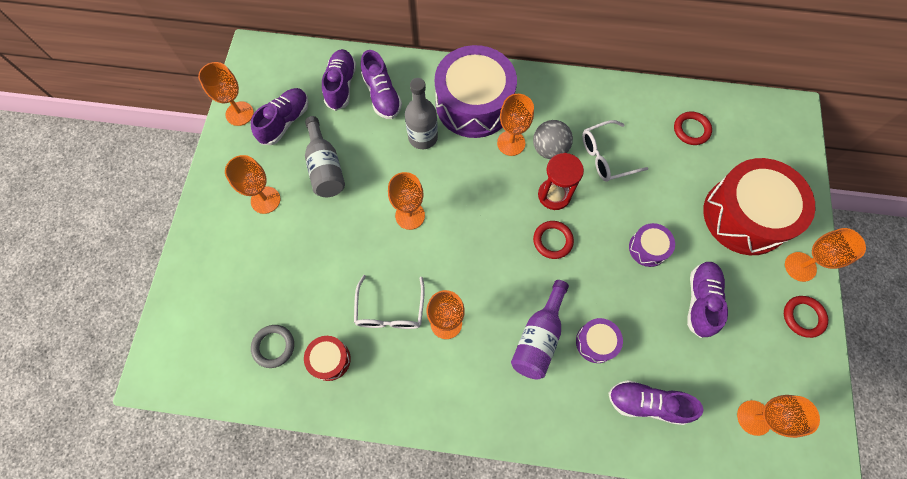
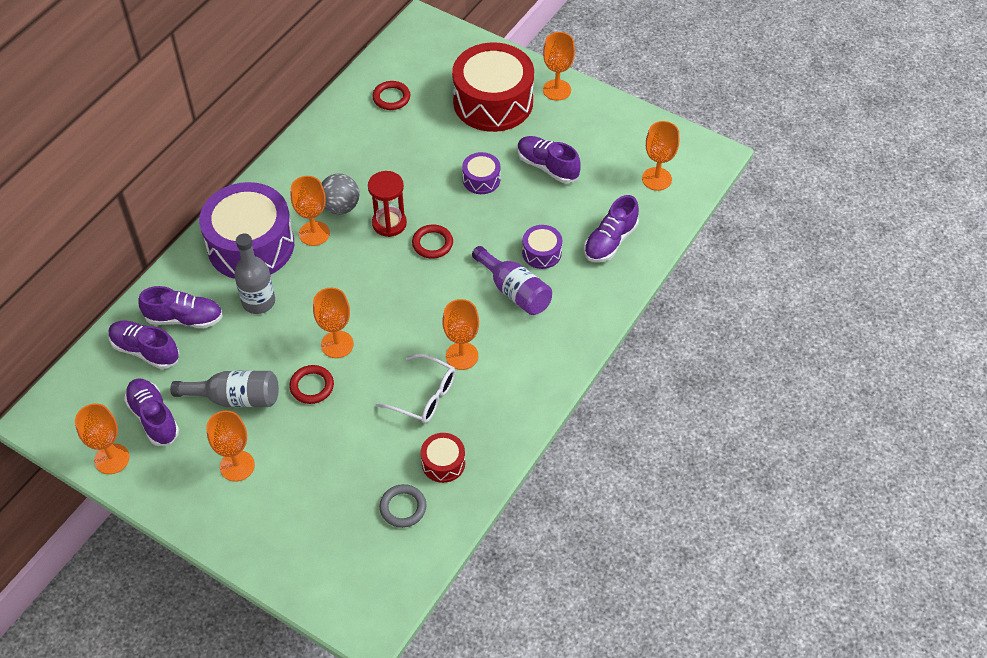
camera: 65 degrees left, 15 degrees down
(606, 157) = (376, 169): white glasses -> none
(803, 317) = (597, 109): red ring -> red ring (312, 386)

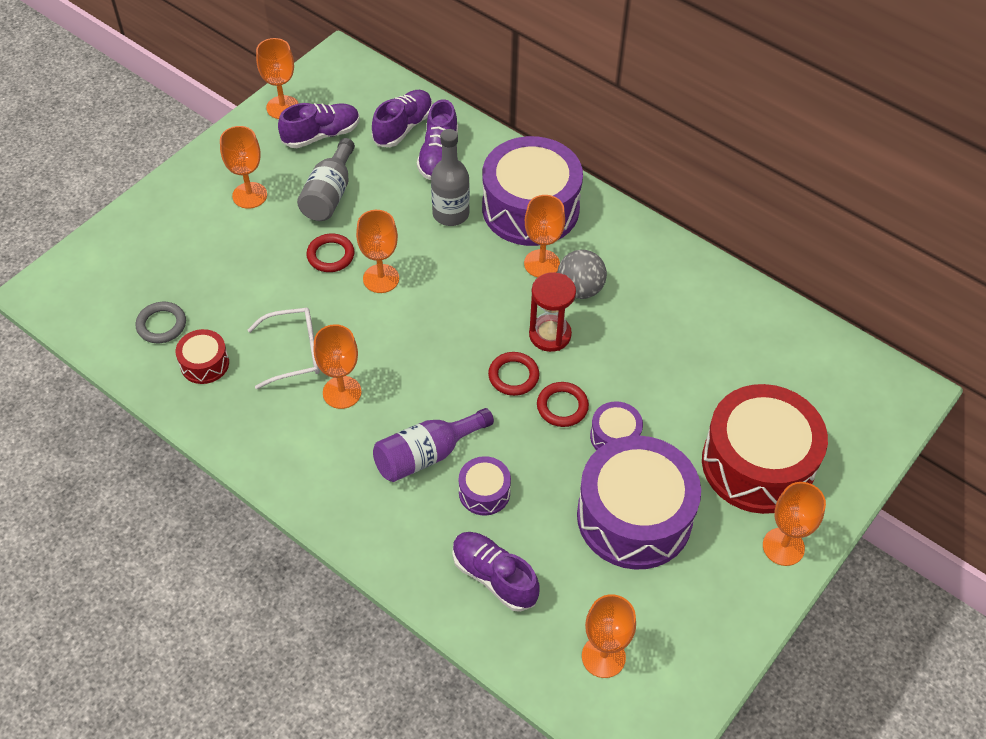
camera: 95 degrees right, 0 degrees up
(391, 98) = (763, 349): red ring -> red ring (562, 406)
(424, 396) = (295, 353): white glasses -> white glasses turned 135 degrees counterclockwise
(547, 166) = (634, 516): purple shoe -> purple drum

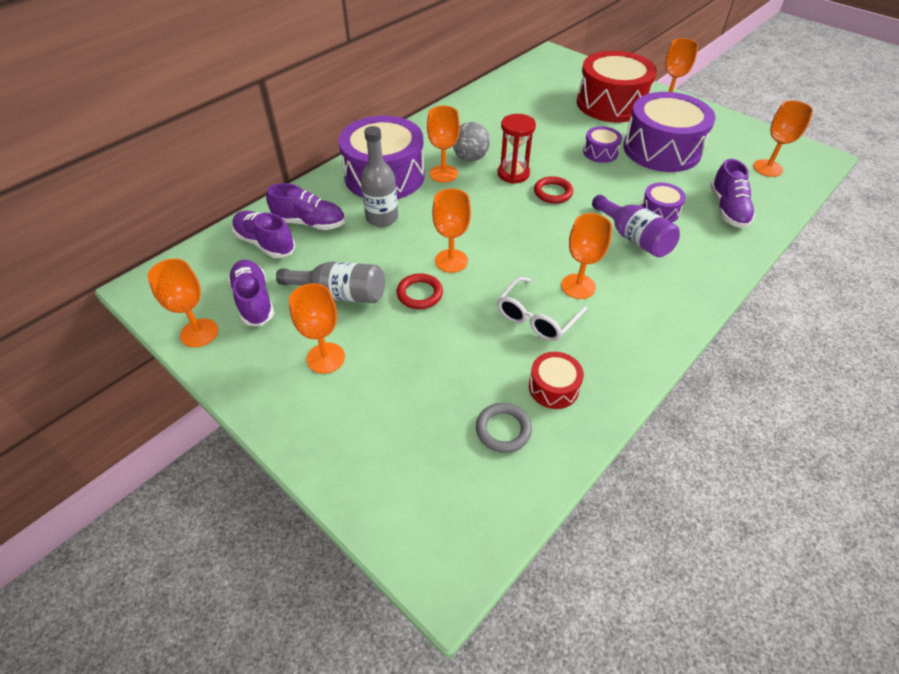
camera: 85 degrees left, 5 degrees down
(295, 353) = (536, 318): white glasses -> white glasses turned 135 degrees counterclockwise
(494, 577) = (728, 209): purple shoe -> purple shoe turned 45 degrees counterclockwise
(562, 406) = (578, 172): red ring -> none

